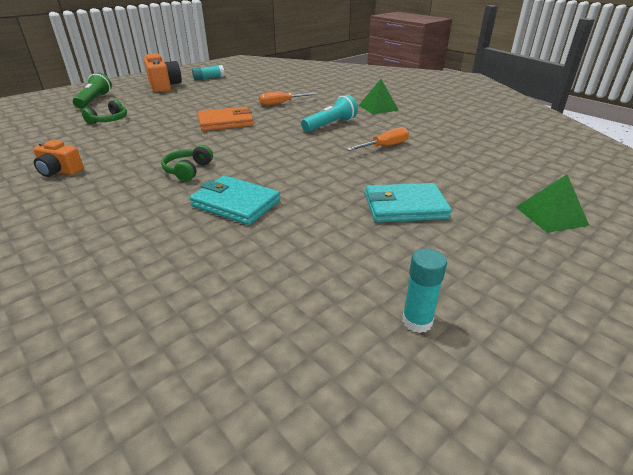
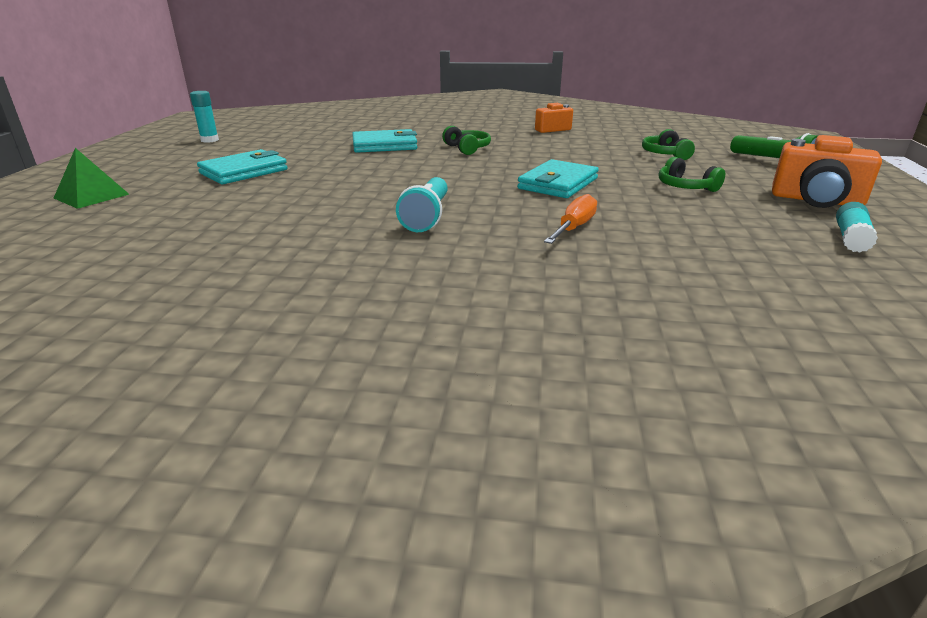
camera: 140 degrees right, 5 degrees down
(181, 103) = (685, 187): none -> green headphones
(225, 122) = (558, 184): orange wallet -> turquoise wallet
(378, 107) = (403, 275): green pyramid -> none
(385, 146) = (311, 211): orange screwdriver -> none

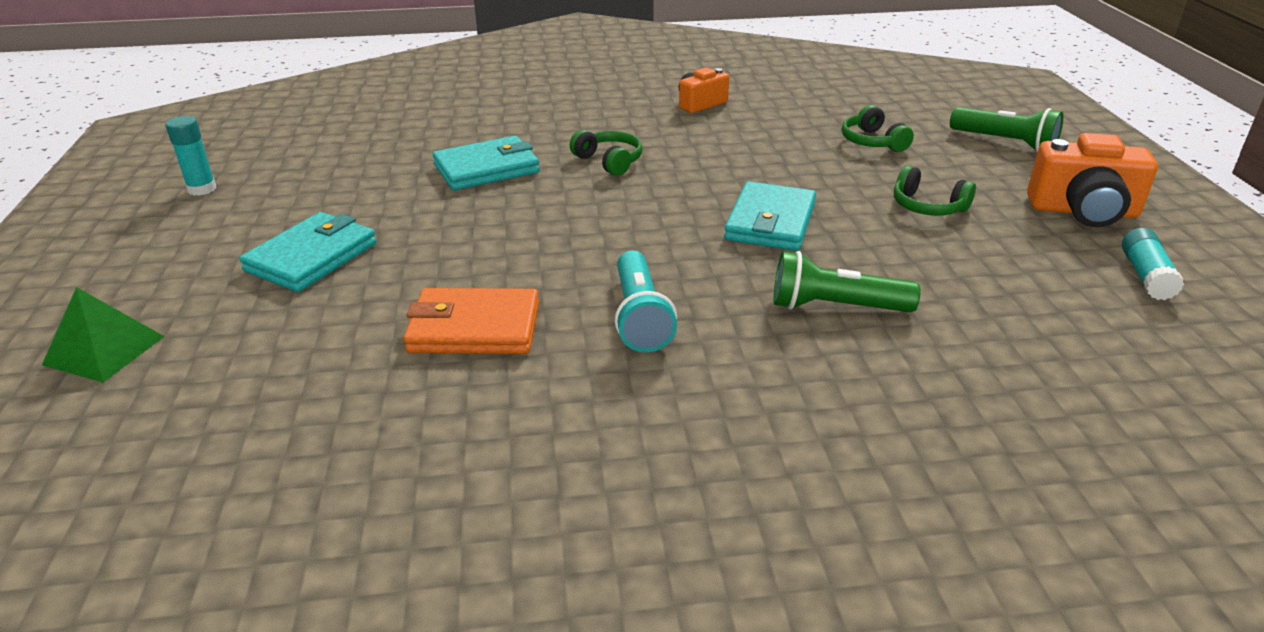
camera: 15 degrees left, 5 degrees up
(313, 210) = (474, 328): none -> orange wallet
(574, 227) = (835, 307): orange screwdriver -> green flashlight

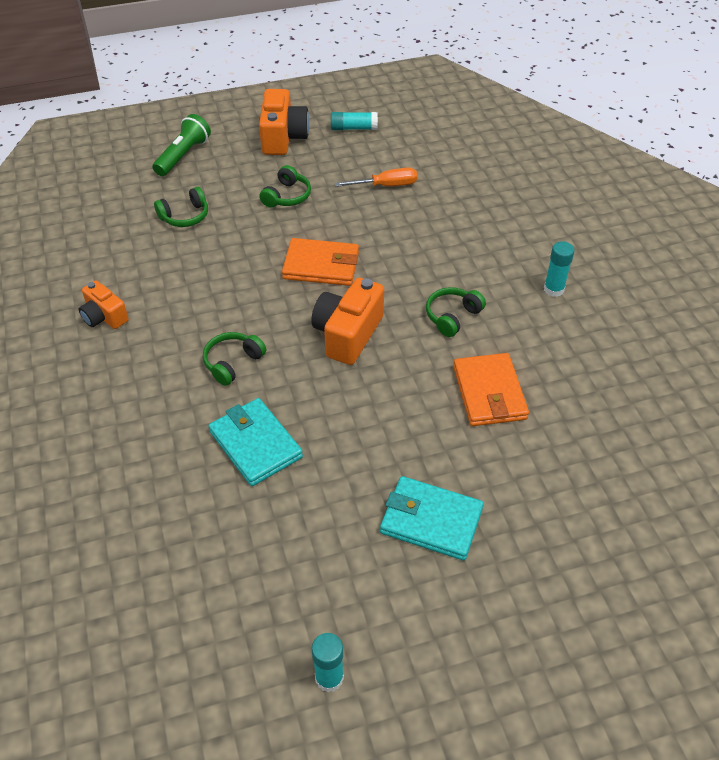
camera: 100 degrees left, 15 degrees up
(104, 350) = (588, 603): green pyramid -> none
(630, 231) = (348, 334): none -> orange camera
(640, 317) = (452, 316): turquoise flashlight -> green headphones
(680, 442) = (553, 289): none -> turquoise glue stick
(770, 222) = (321, 265): turquoise wallet -> orange wallet
(835, 307) = (417, 237): green flashlight -> none
(976, 293) = (387, 185): none -> orange screwdriver

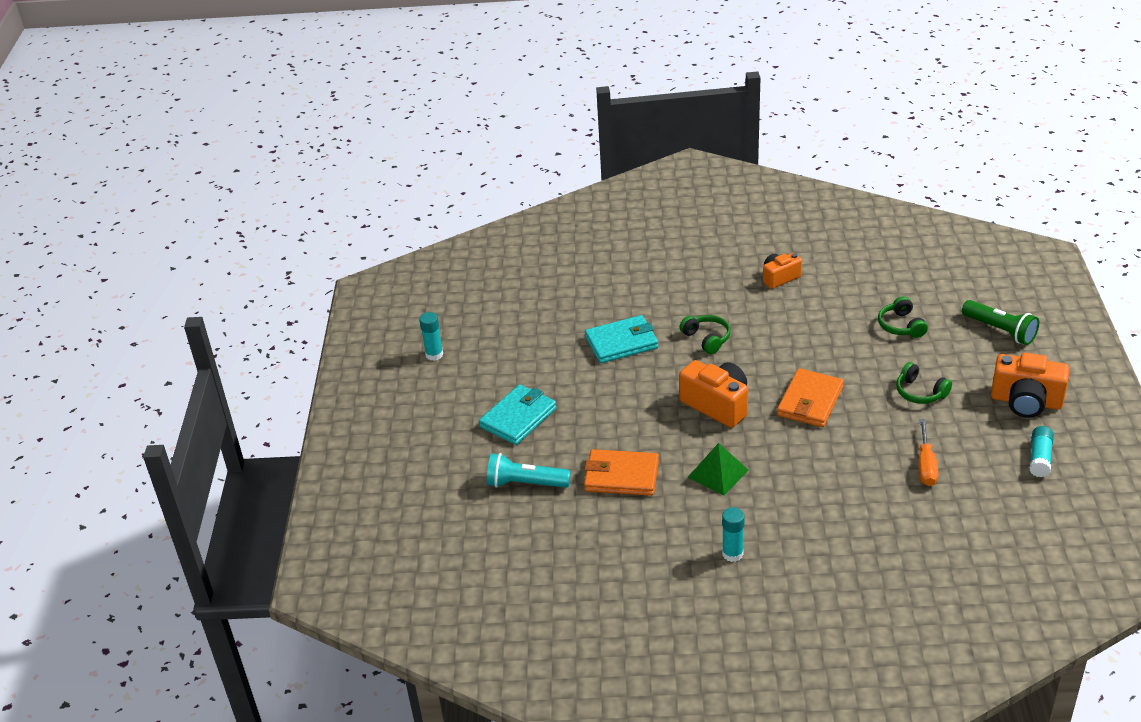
camera: 110 degrees right, 10 degrees down
(452, 316) = (718, 473): green headphones -> green pyramid
(540, 480) = (525, 484): none -> turquoise flashlight

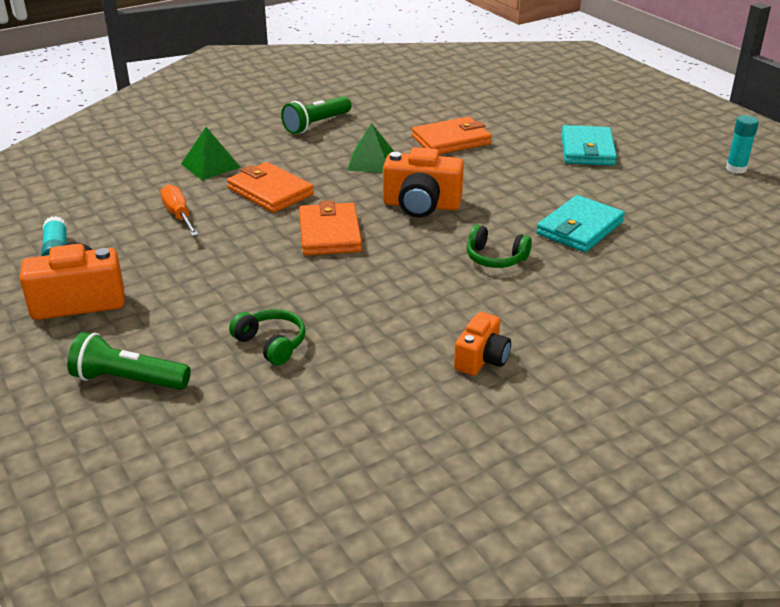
camera: 145 degrees right, 5 degrees down
(525, 484) = (520, 118): turquoise flashlight -> none
(732, 554) = (316, 124): turquoise glue stick -> green flashlight
(833, 466) = (270, 192): none -> orange wallet
(873, 525) = (210, 165): none -> green pyramid
(920, 392) = (211, 275): green headphones -> none

